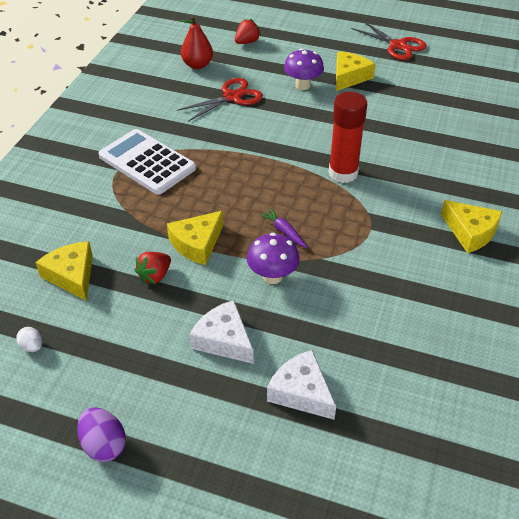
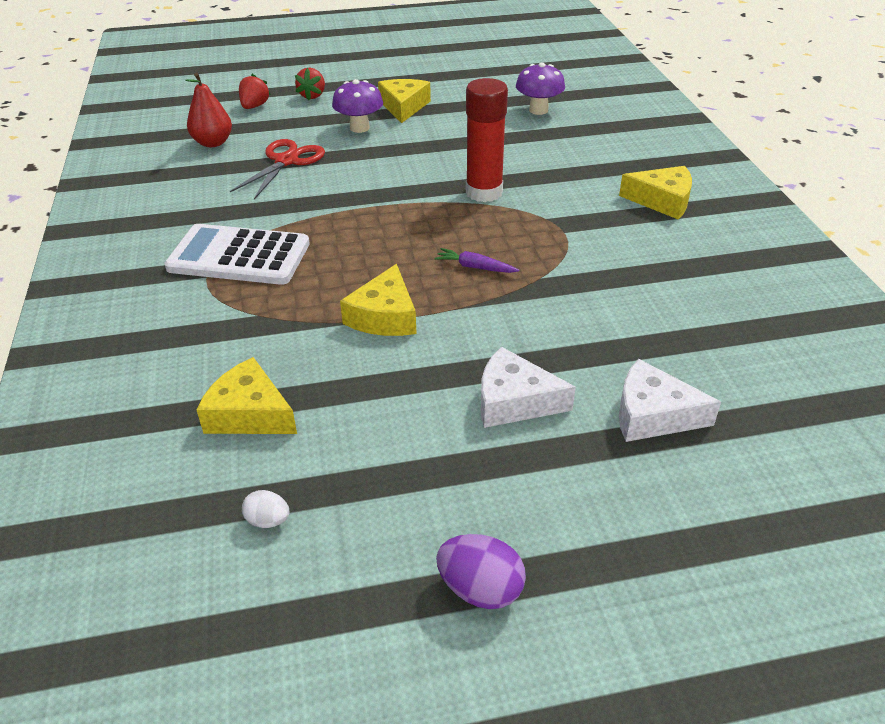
camera: 30 degrees left, 5 degrees down
(155, 276) = (364, 369): red strawberry -> red strawberry (312, 96)
(272, 276) = (505, 314): purple mushroom -> purple mushroom (538, 110)
(397, 46) = (427, 68): red scissors -> none

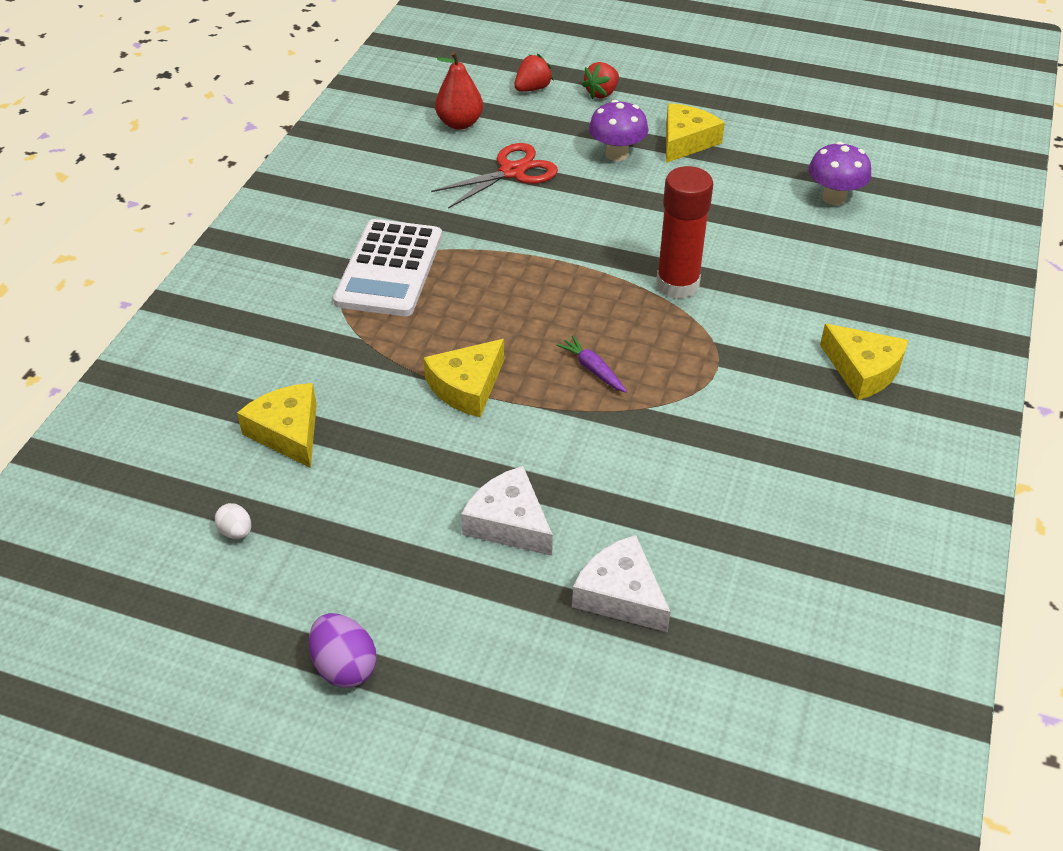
camera: 30 degrees right, 5 degrees up
(239, 256) = (390, 269): white calculator -> white calculator turned 120 degrees counterclockwise

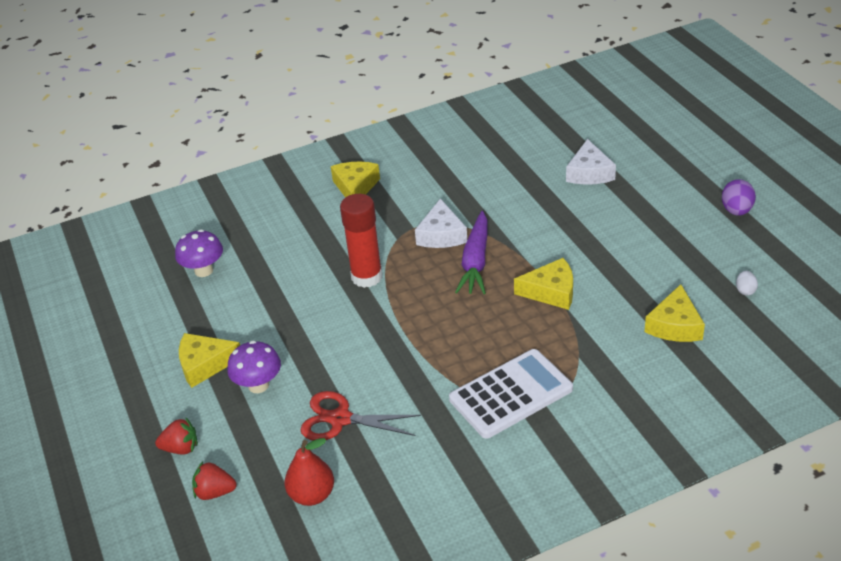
camera: 130 degrees left, 5 degrees down
(509, 523) = (604, 221): white cheese -> white cheese (441, 235)
(593, 369) = (475, 261): purple carrot -> purple carrot, size x1.94

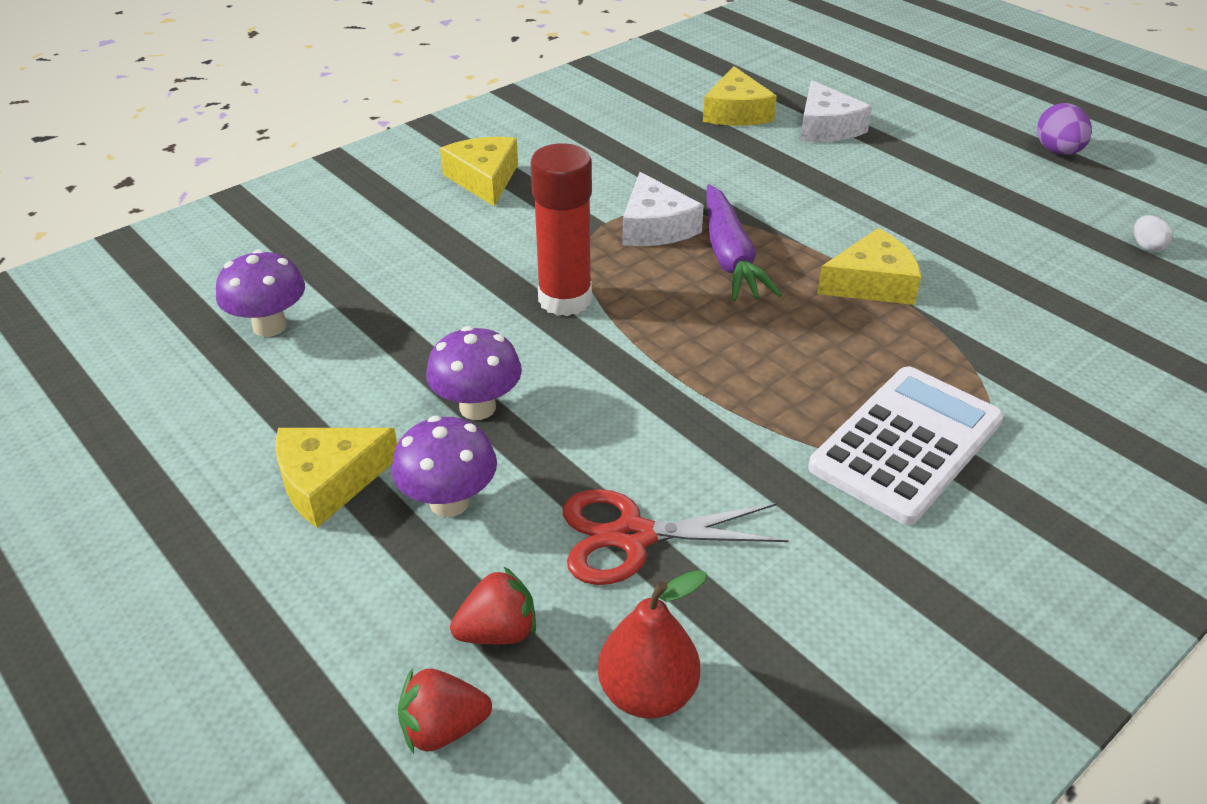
camera: 20 degrees left, 0 degrees up
(181, 448) = (336, 650): red strawberry -> red strawberry (498, 632)
(292, 335) = (477, 407): none -> purple mushroom
(675, 325) = (1085, 305): yellow cheese -> yellow cheese (736, 112)

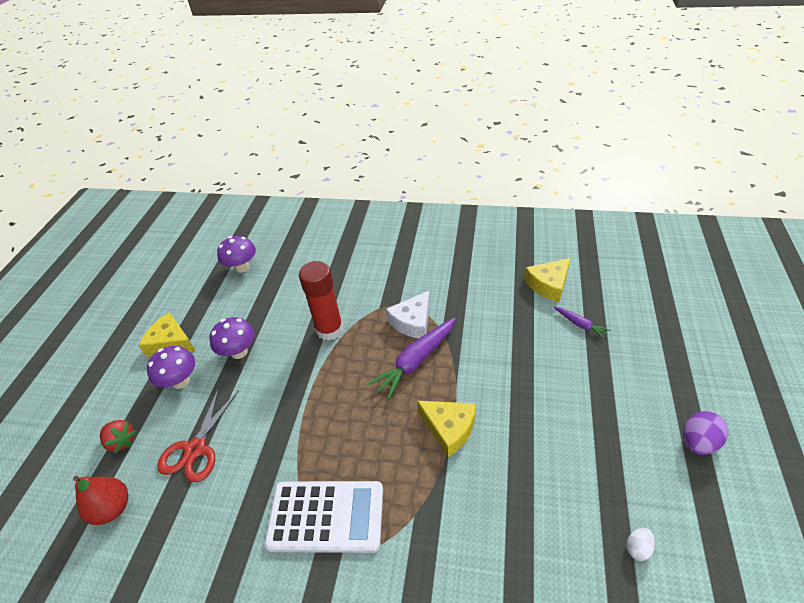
camera: 55 degrees right, 5 degrees up
(443, 728) = (69, 457): red strawberry -> none
(484, 179) = (391, 250): yellow cheese -> none
(632, 536) = (195, 449): red scissors -> red scissors turned 120 degrees counterclockwise
(826, 127) = (580, 324): white cheese -> purple carrot

